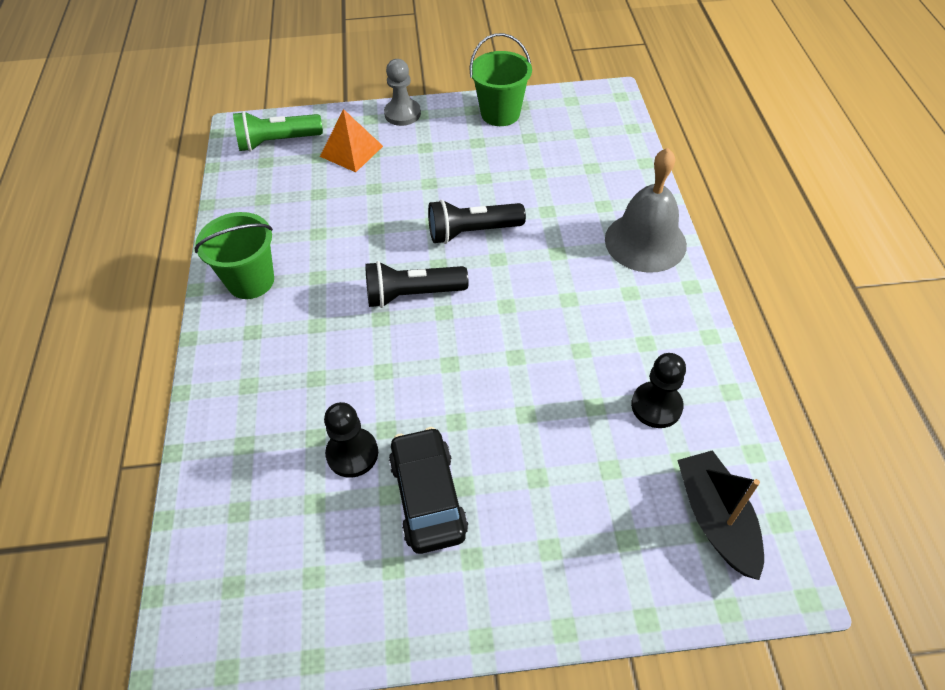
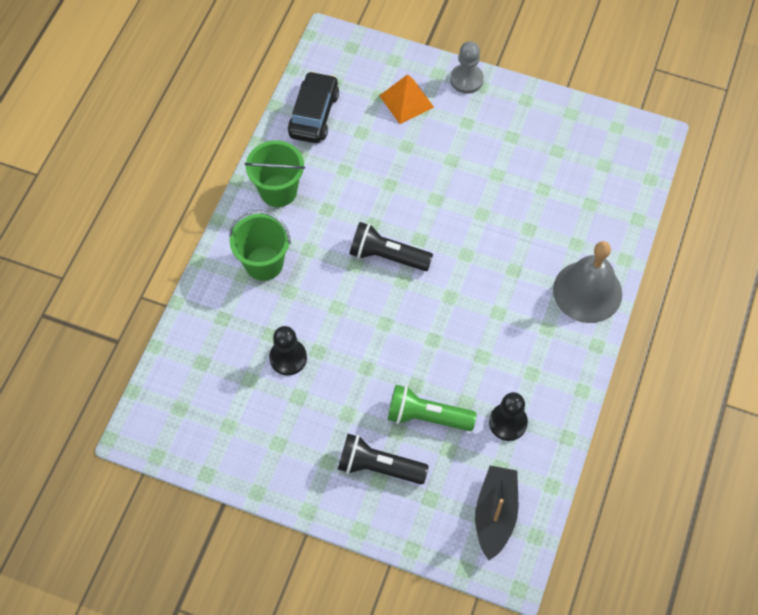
camera: 25 degrees right, 10 degrees up
(277, 142) = (353, 65): green flashlight -> green flashlight (427, 416)
(428, 497) = (321, 410): black car -> black car (314, 114)
(472, 232) = (460, 222): black flashlight -> black flashlight (379, 466)
(500, 113) = (547, 115): green bucket -> green bucket (264, 263)

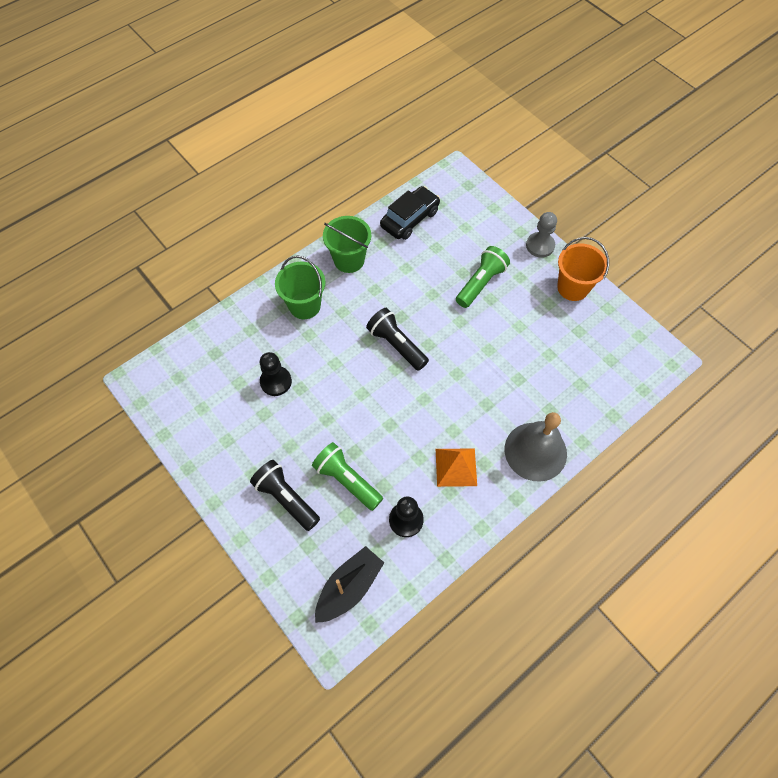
camera: 30 degrees right, 0 degrees up
(406, 101) = (484, 240): orange pyramid -> orange pyramid (456, 467)
(431, 149) = (481, 283): none -> green flashlight
(525, 109) = (572, 287): none -> orange bucket

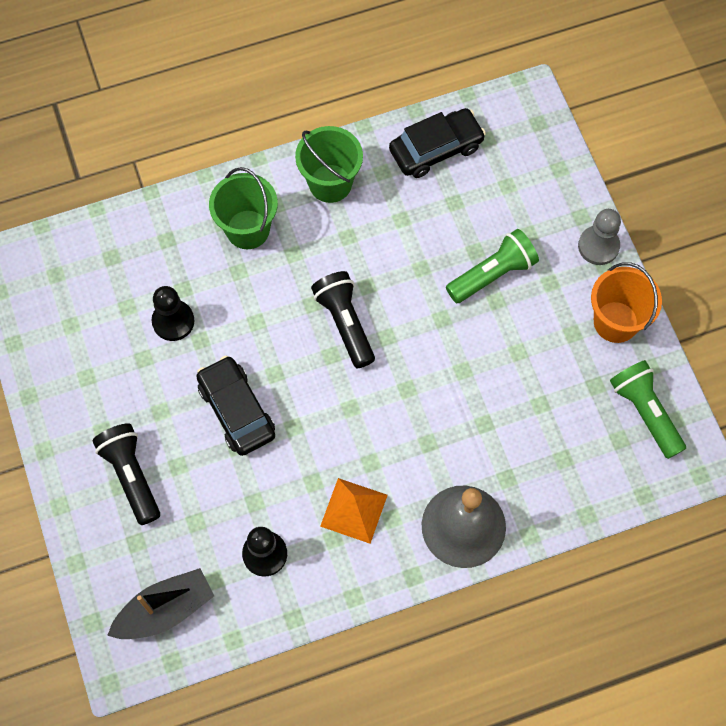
camera: 20 degrees right, 5 degrees up
(345, 427) = (236, 410): none -> black car
(347, 480) = (213, 479): green flashlight -> green flashlight (645, 412)

